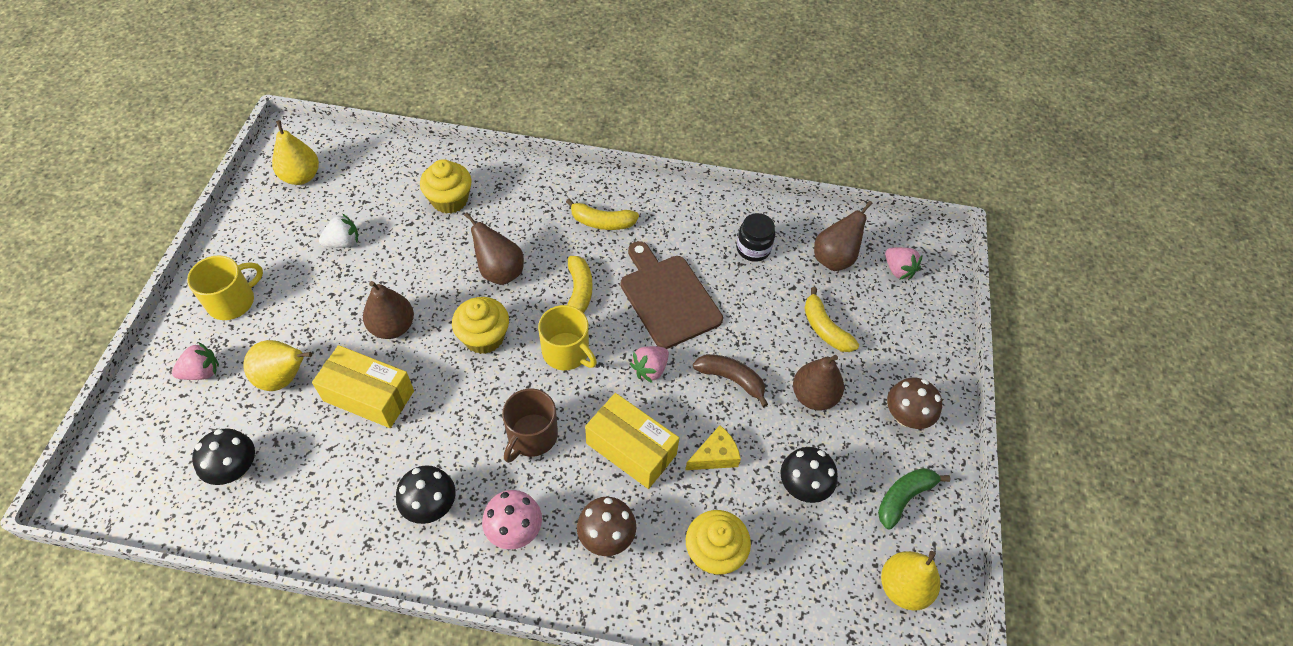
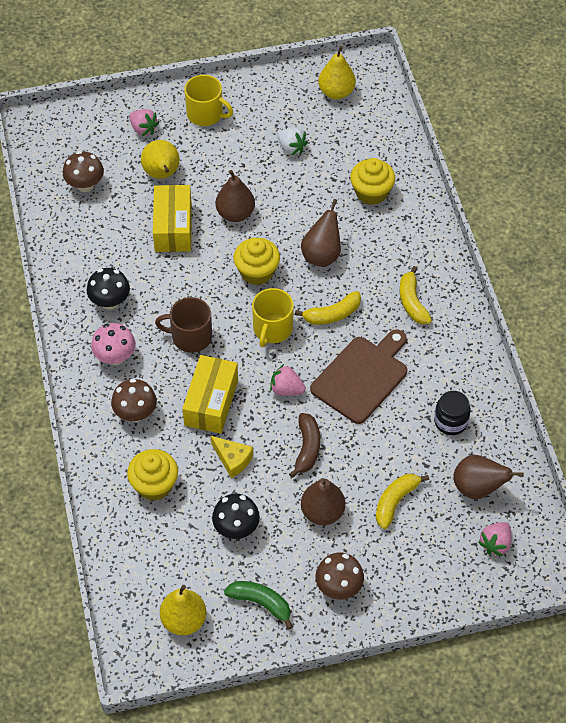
camera: 70 degrees right, 0 degrees up
(235, 469) = (85, 185): black mushroom -> brown mushroom

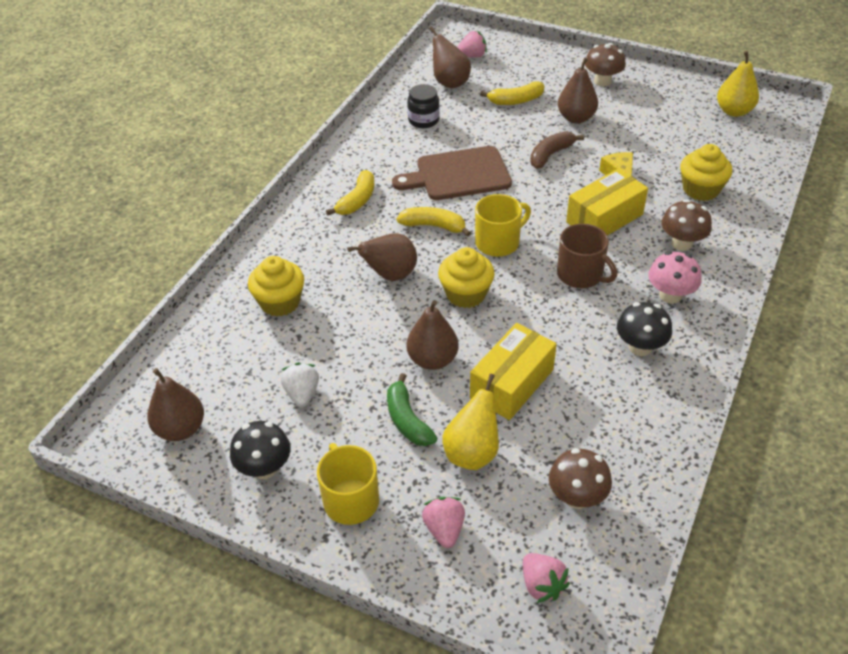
camera: 140 degrees left, 10 degrees down
(236, 528) = (652, 138): black mushroom -> black mushroom (264, 468)
(261, 603) = (667, 96): green banana -> green banana (407, 420)
(286, 389) = (530, 196): pink strawberry -> pink strawberry (542, 585)
(336, 92) = (181, 429): yellow pear -> brown pear

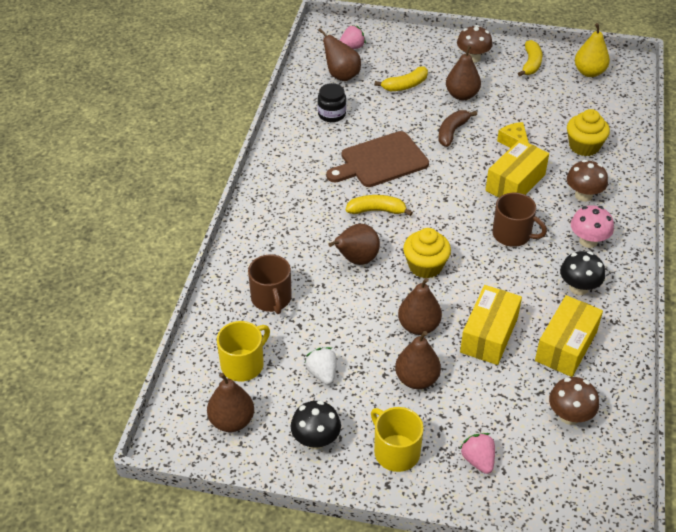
camera: 15 degrees left, 0 degrees up
(280, 302) = (271, 298): yellow cupcake -> brown mug
(357, 200) = (302, 197): yellow banana -> yellow banana (531, 64)
(407, 420) = (416, 379): green banana -> brown pear
(472, 453) = (478, 396): yellow pear -> none
(498, 242) = (436, 217): yellow mug -> yellow mug (243, 364)
(542, 585) = (566, 487): pink strawberry -> none
(601, 412) = (566, 346): none -> yellow box

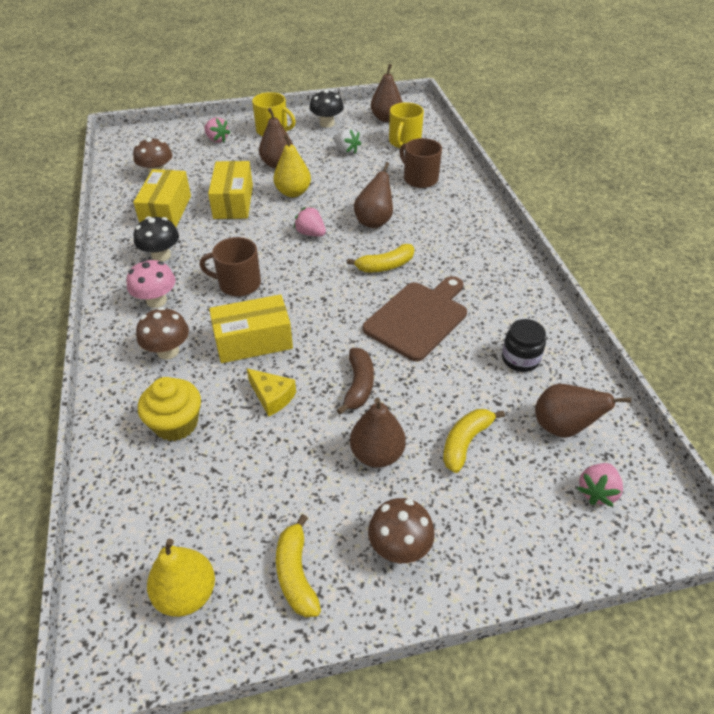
camera: 155 degrees right, 0 degrees up
(418, 326) = (293, 192): brown pear -> yellow pear
(425, 266) = (310, 233): yellow cupcake -> pink strawberry
(515, 183) = (253, 341): yellow box -> yellow box turned 60 degrees clockwise

